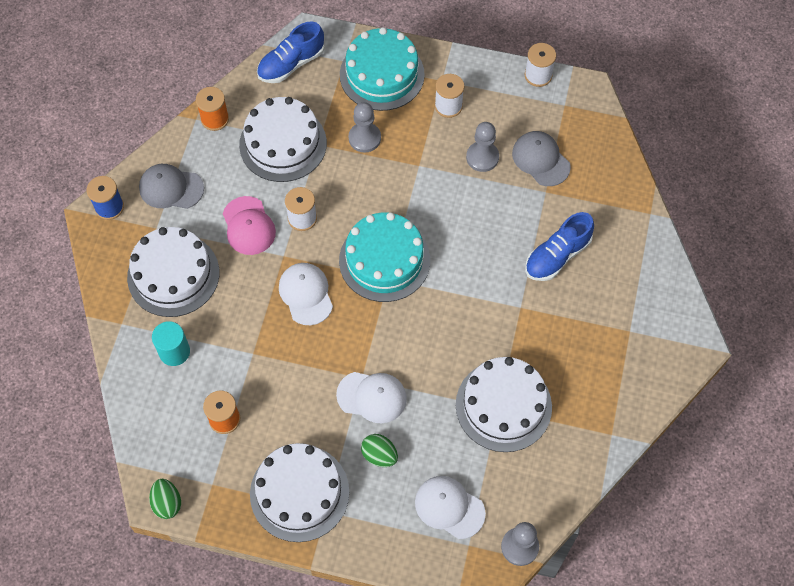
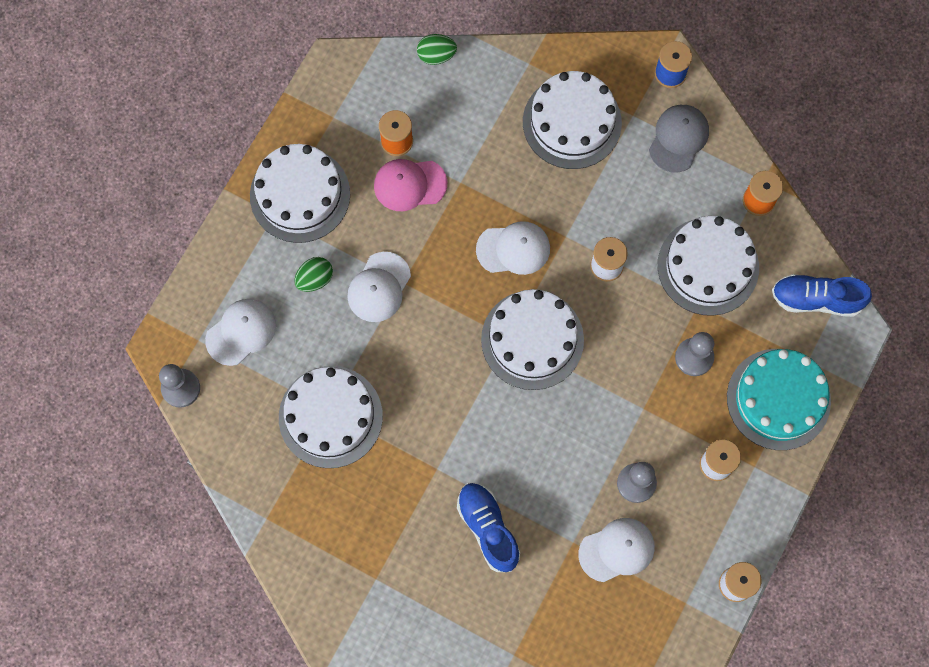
camera: 105 degrees right, 10 degrees up
(167, 503) = (327, 74): green egg -> green egg (436, 55)
(174, 352) = (483, 108): turquoise cylinder -> none
(248, 226) = (611, 208): pink cap -> pink cap (409, 184)
(291, 64) = (816, 299): blue shoe -> blue shoe turned 60 degrees counterclockwise
(384, 260) = (532, 339): turquoise cake -> white cake
(541, 159) = (617, 550): grey cap -> white cap

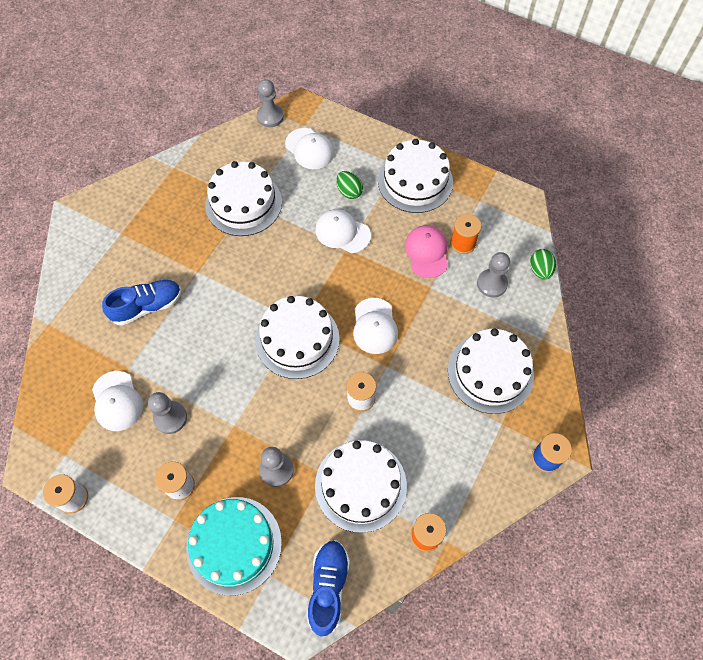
camera: 90 degrees right, 10 degrees down
(455, 112) = (492, 284): none -> grey pawn
(678, 138) = (482, 463): grey cap -> none

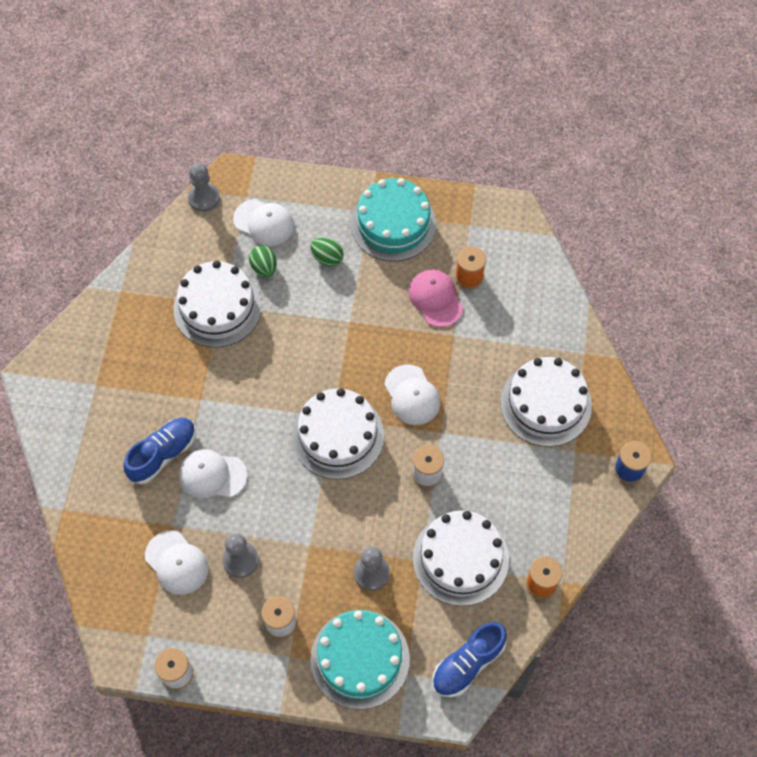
camera: 20 degrees left, 0 degrees up
(328, 587) = (467, 664): blue shoe -> blue shoe turned 120 degrees counterclockwise
(342, 232) = (338, 306): white cap -> white cap (212, 475)
(415, 181) = (393, 224): white cake -> turquoise cake
(492, 284) = (514, 311): grey pawn -> none
(540, 270) = (558, 281): green egg -> green egg (264, 268)

